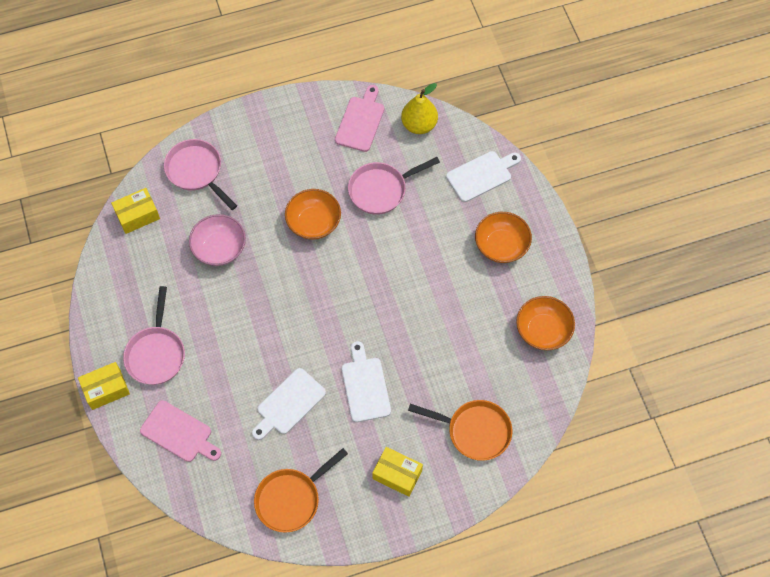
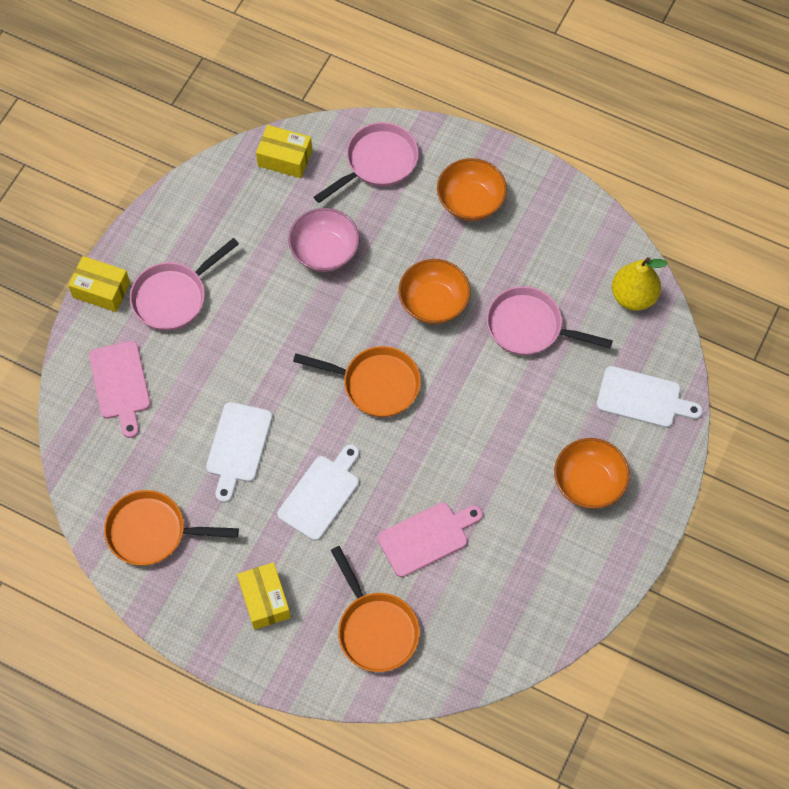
camera: 45 degrees right, 0 degrees up
(196, 171) = (377, 162): pink pan -> pink pan turned 45 degrees clockwise
(289, 404) = (238, 446): white cutting board -> white cutting board turned 75 degrees counterclockwise
(330, 297) = (376, 384): none -> orange pan
(360, 121) = (579, 245): pink cutting board -> pink cutting board (426, 537)
(543, 330) = (541, 599): orange bowl -> orange bowl (470, 201)

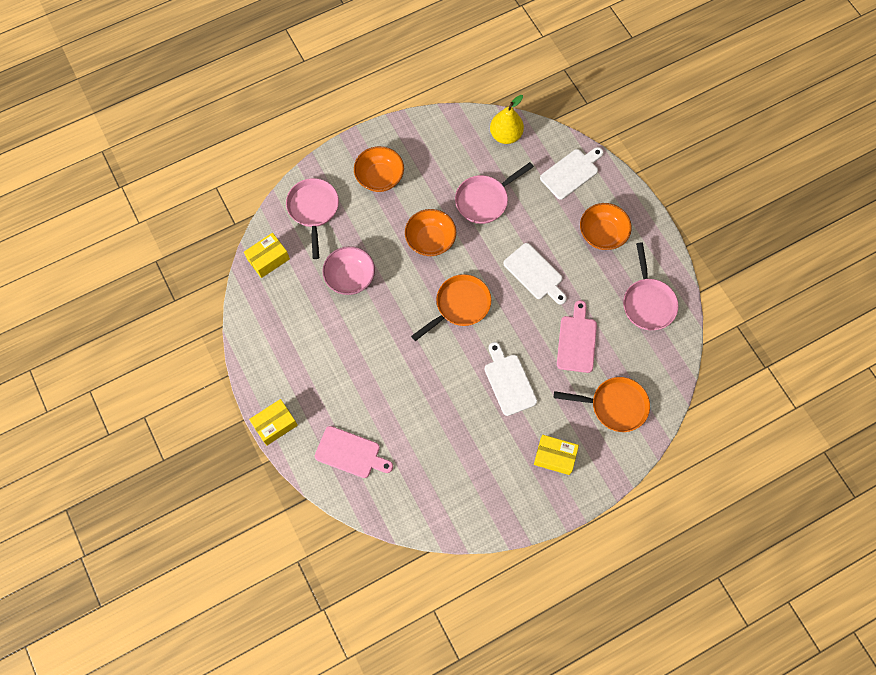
camera: 55 degrees left, 5 degrees up
(152, 532) = (465, 495): orange pan -> none
(173, 297) = (314, 384): pink pan -> pink pan (648, 303)
(238, 446) = (444, 409): white cutting board -> white cutting board (535, 273)

